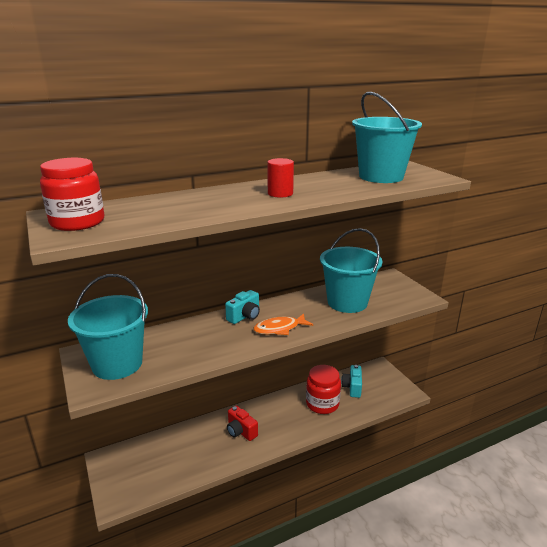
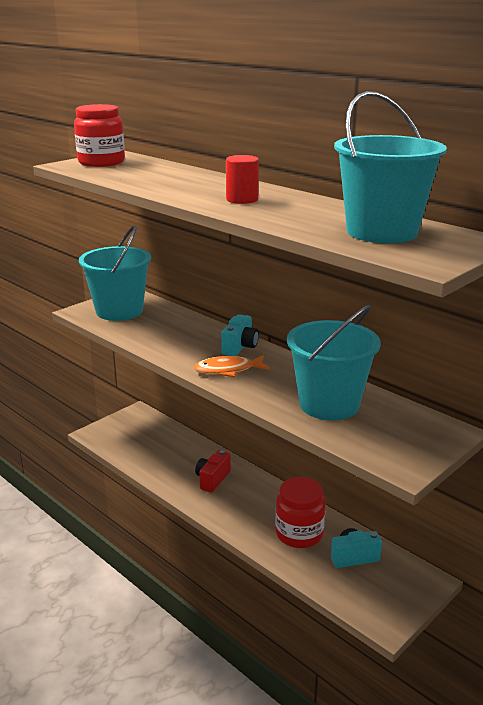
camera: 70 degrees right, 0 degrees up
(245, 316) = (240, 347): turquoise camera -> turquoise camera turned 90 degrees counterclockwise
(279, 329) = (228, 370): orange fish -> orange fish turned 60 degrees counterclockwise

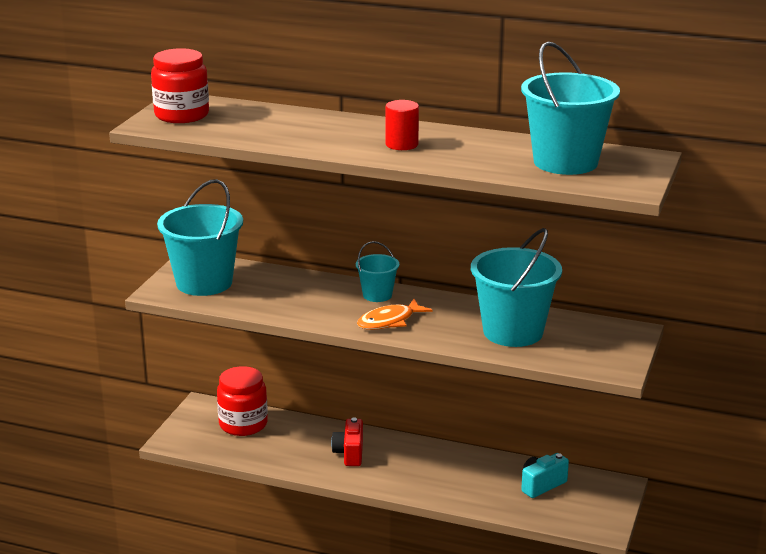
camera: 25 degrees left, 0 degrees up
(240, 347) = (377, 295): turquoise camera -> turquoise bucket
(299, 533) = (476, 479): red jar -> red jar (243, 424)

